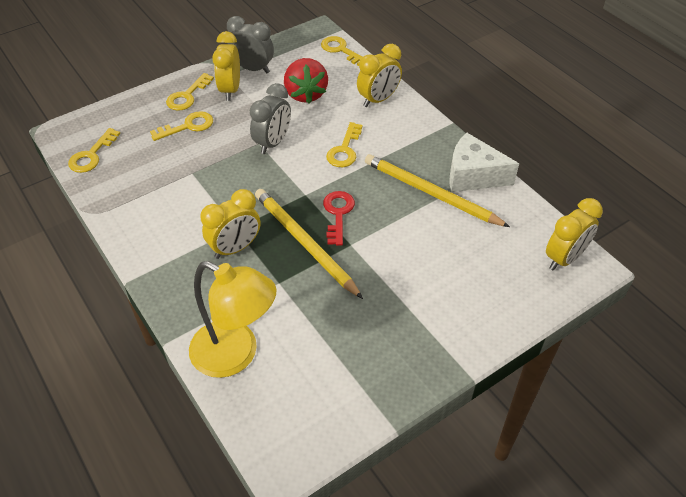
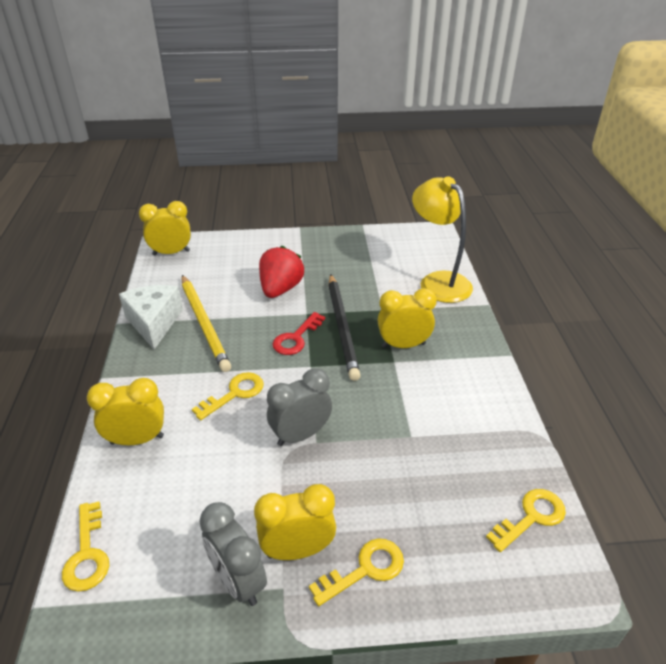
camera: 150 degrees left, 10 degrees down
(188, 126) = (388, 508): yellow key -> none
(230, 90) = (298, 550): yellow clock -> yellow clock turned 135 degrees counterclockwise
(305, 94) = (208, 490): red strawberry -> red strawberry (280, 289)
(305, 243) = (342, 327): yellow pencil -> black pencil
(473, 176) = (154, 323): white cheese -> white cheese turned 150 degrees counterclockwise

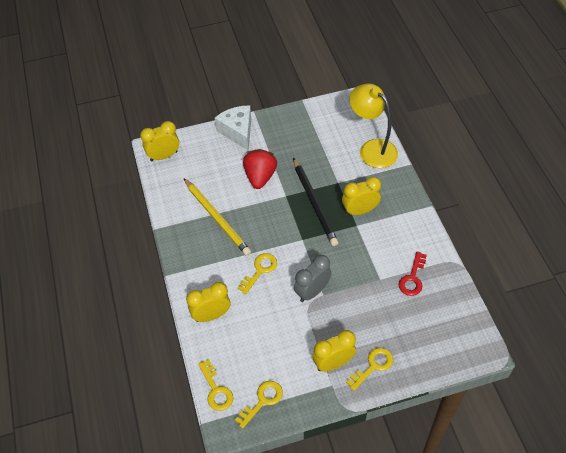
camera: 10 degrees left, 15 degrees up
(154, 323) = (181, 224): white cheese -> white cheese (238, 132)
(238, 581) = (306, 387): grey clock -> none
(296, 338) = (285, 218): red key -> red key (412, 278)
(531, 517) = (458, 317): yellow key -> yellow key (262, 401)

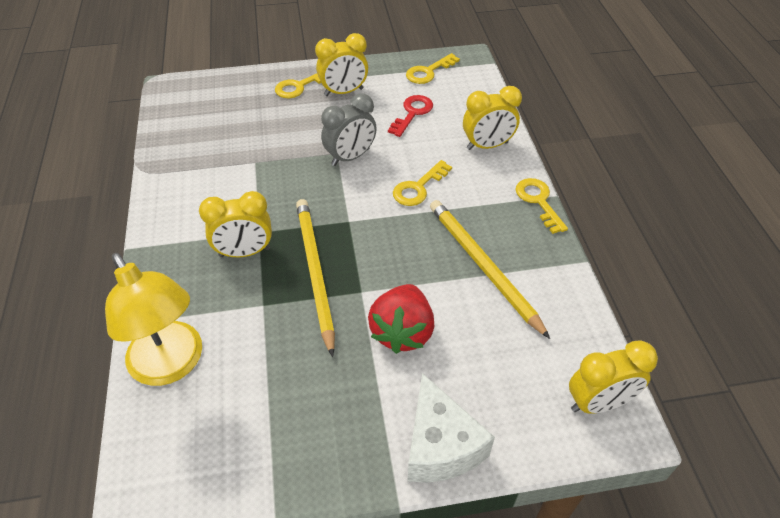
camera: 175 degrees left, 5 degrees down
(216, 390) = (479, 83): yellow key -> yellow key (538, 201)
(314, 203) = (315, 273): black pencil -> yellow pencil
(412, 278) = (211, 159): red key -> red key (412, 113)

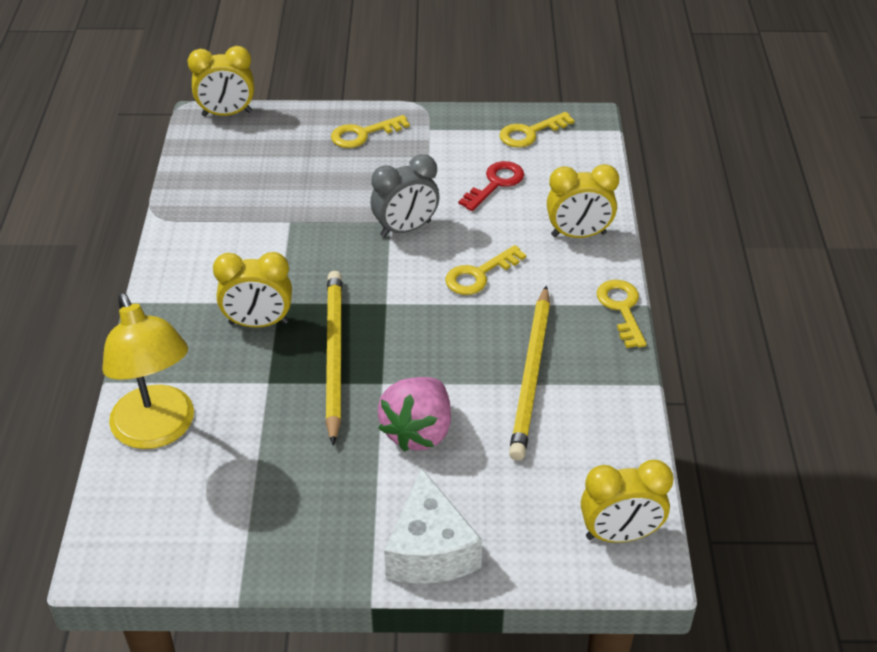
camera: 10 degrees right, 5 degrees down
(344, 92) = (416, 147): yellow clock -> yellow clock (227, 114)
(402, 332) = (418, 431): red strawberry -> pink strawberry
(483, 267) = (531, 374): yellow pencil -> yellow pencil turned 150 degrees counterclockwise

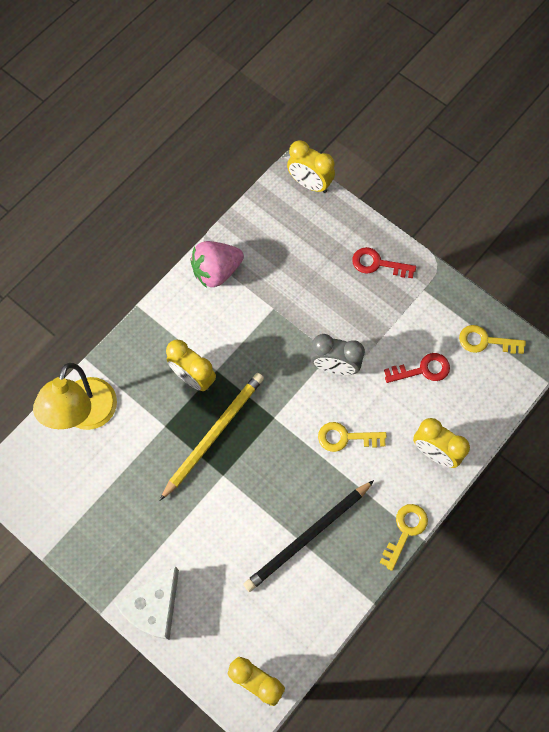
camera: 40 degrees right, 25 degrees up
(363, 134) = (378, 264): yellow key -> red key
(418, 431) = (213, 525): pink strawberry -> pink strawberry (216, 271)
(531, 374) = (308, 536): yellow pencil -> black pencil

